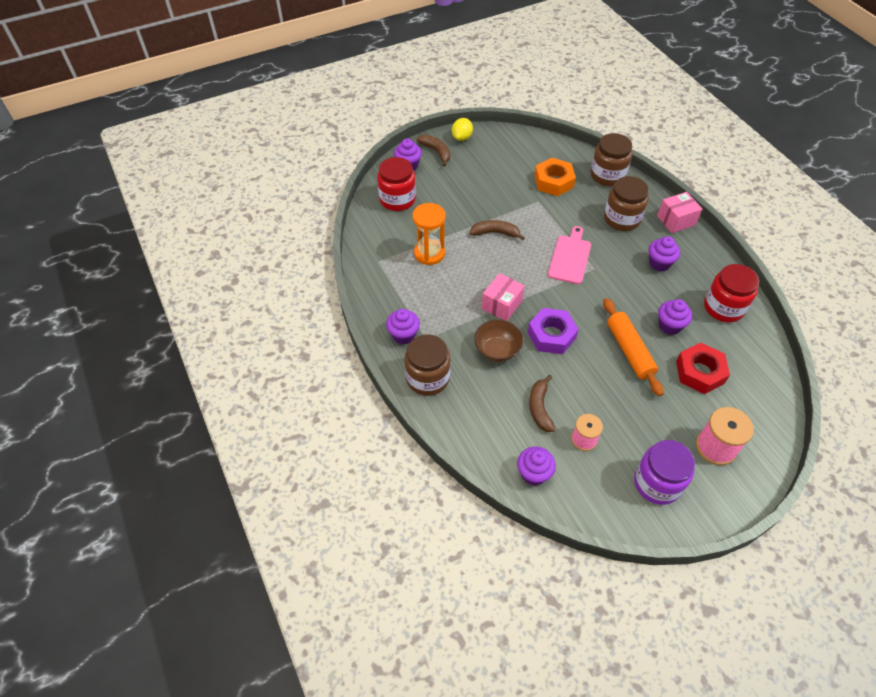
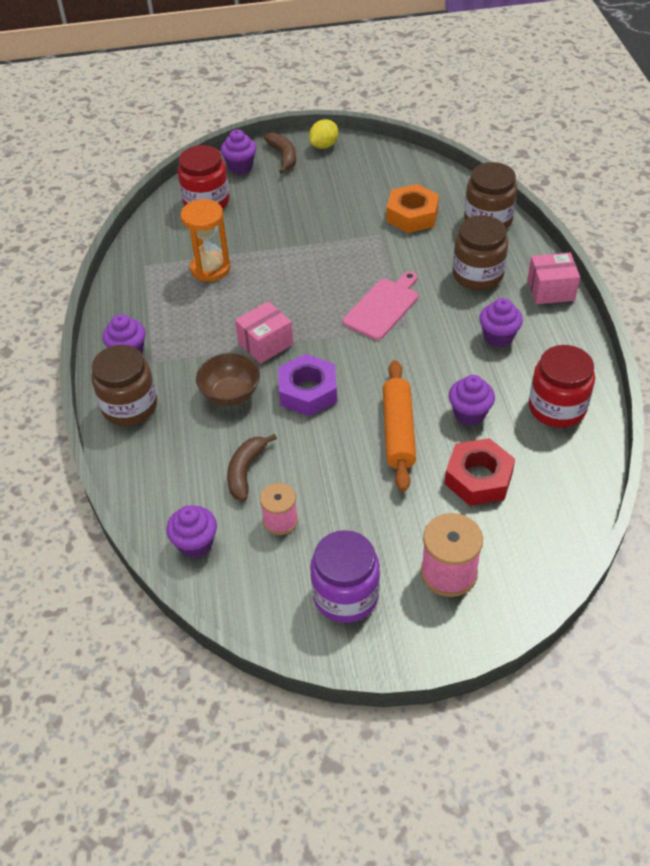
camera: 20 degrees right, 5 degrees down
(495, 233) = (304, 261): brown banana -> none

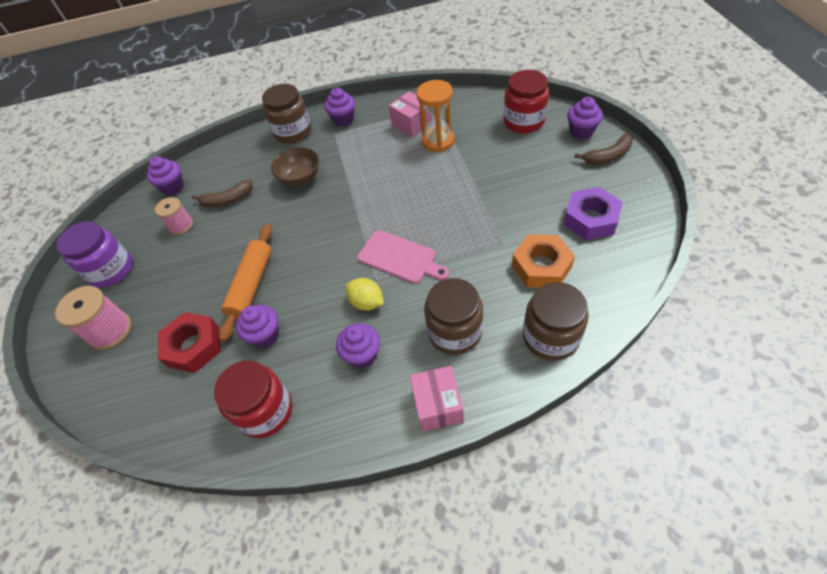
camera: 90 degrees right, 5 degrees up
(246, 471) = (227, 200): brown banana -> brown banana turned 150 degrees clockwise
(265, 344) = (352, 188): pink box -> pink box (412, 124)
(308, 391) = (300, 221): purple nut -> purple nut (590, 219)
(324, 145) = (638, 182): yellow lemon -> yellow lemon (367, 302)
(398, 431) = (252, 285): orange rolling pin -> orange rolling pin turned 75 degrees counterclockwise

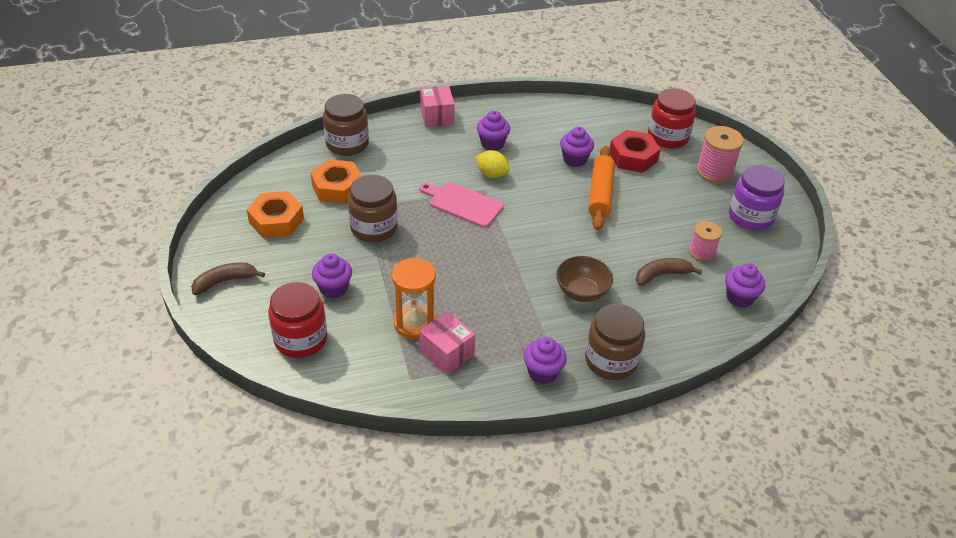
camera: 170 degrees right, 10 degrees down
(265, 411) = (560, 120): red jar -> red jar (668, 137)
(454, 332) = (419, 151): brown jar -> brown jar (374, 228)
(581, 131) = (238, 316): purple cupcake -> purple cupcake (333, 288)
(590, 219) = (276, 220): purple nut -> orange nut

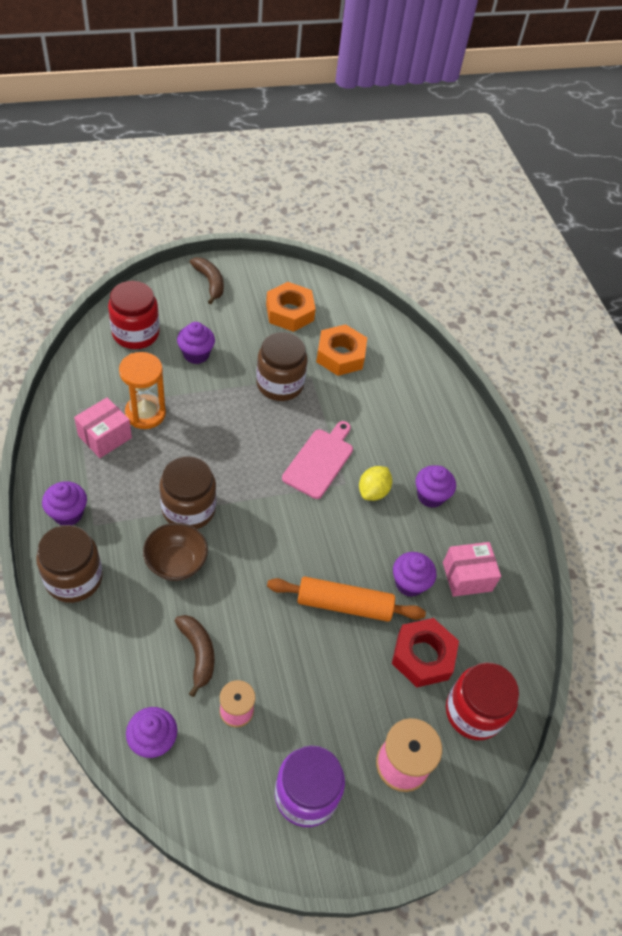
camera: 85 degrees right, 10 degrees up
(347, 144) = (412, 363): brown jar -> brown jar (188, 509)
(437, 116) = (475, 443): pink box -> pink box (467, 576)

